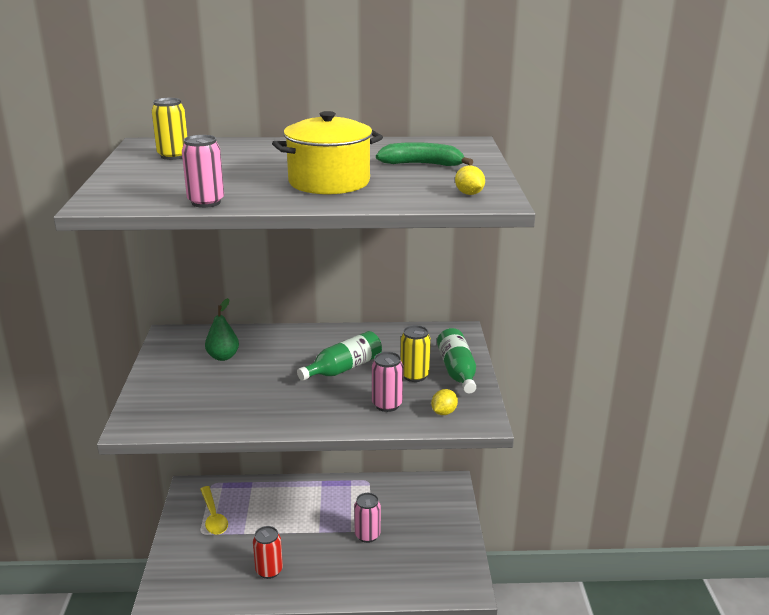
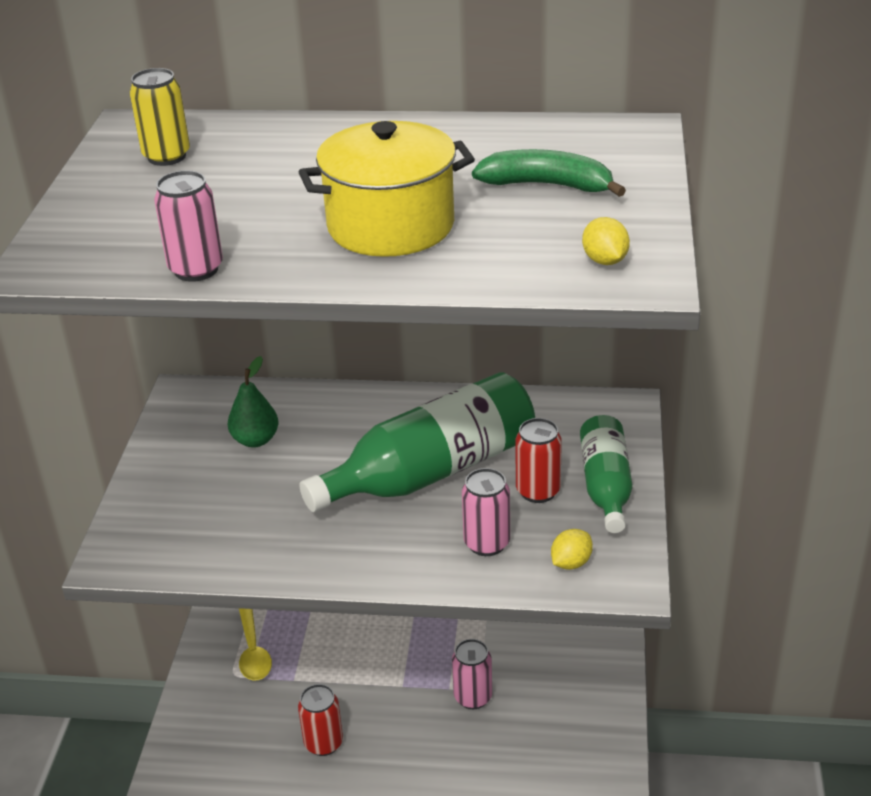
camera: 10 degrees right, 10 degrees up
(344, 368) = (432, 471): green bottle -> green bottle, size x1.72
(414, 376) = (538, 491): yellow can -> red can

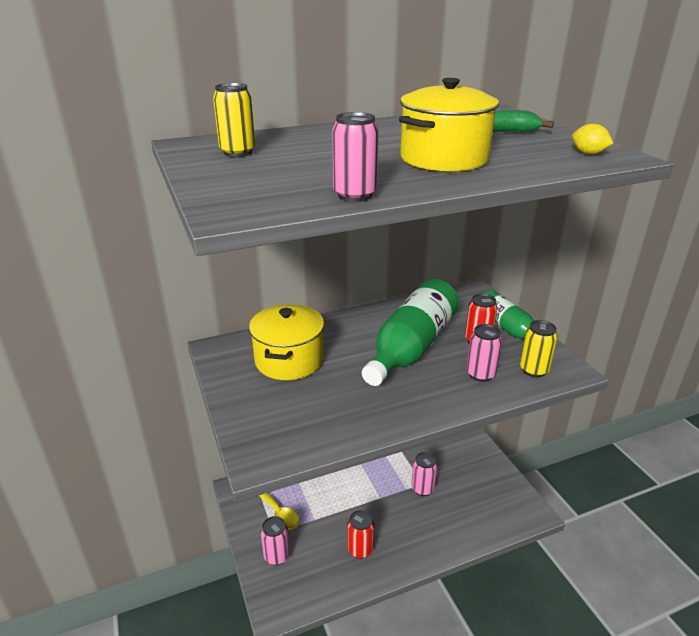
camera: 30 degrees left, 5 degrees down
(214, 707) = (277, 556): none -> pink can
(255, 440) = (289, 360): green pear -> yellow pot
(571, 563) = (533, 370): yellow lemon -> yellow can

